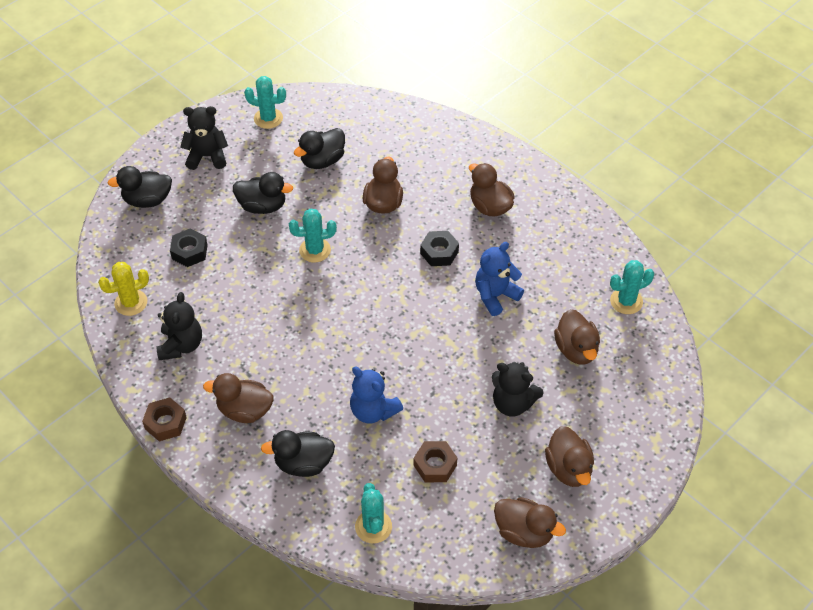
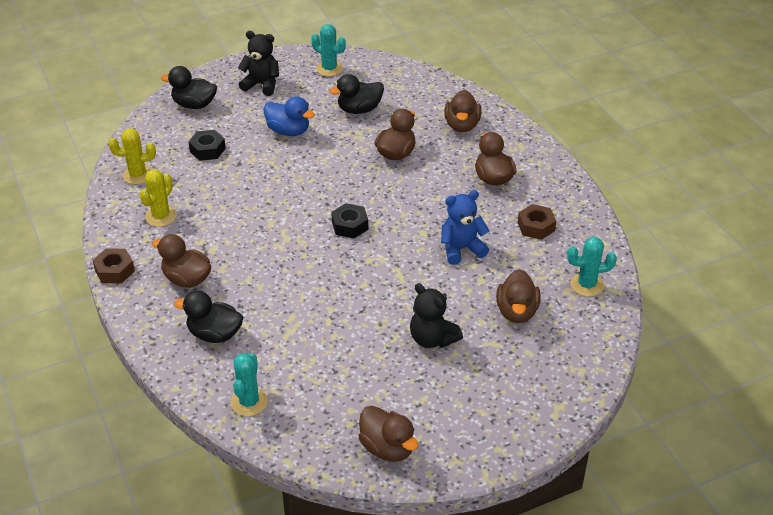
camera: 20 degrees right, 10 degrees down
(181, 345) = (161, 216): black teddy bear -> yellow cactus
(262, 206) = (288, 131): black duck -> blue duck
(315, 250) = (315, 174): turquoise cactus -> none
(373, 411) = (299, 310): blue teddy bear -> none
(435, 465) = (332, 369): brown nut -> brown nut (536, 226)
(439, 252) = (427, 202): black nut -> black nut (350, 225)
(568, 468) = (458, 407): brown duck -> brown duck (462, 125)

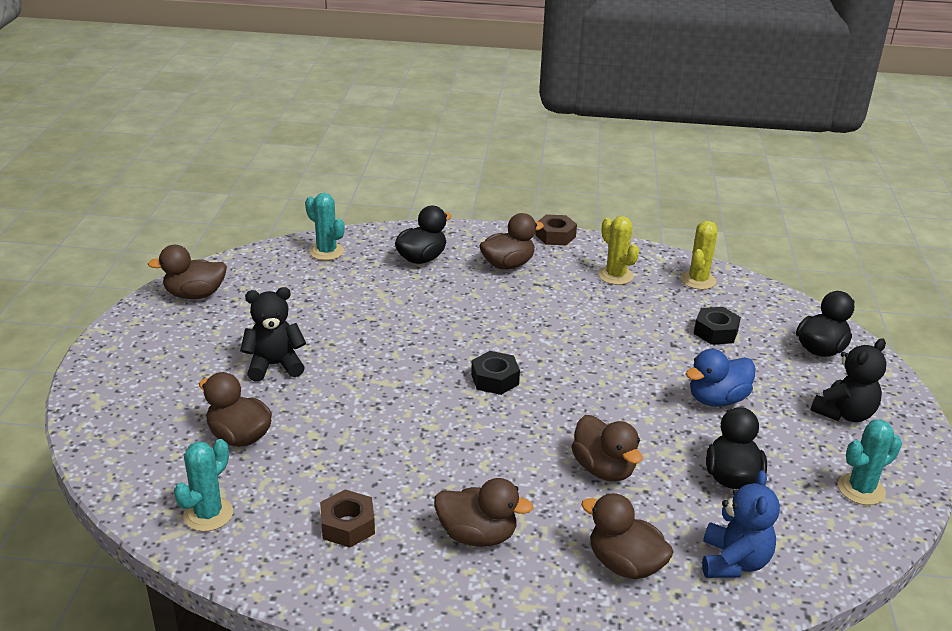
camera: 120 degrees right, 10 degrees down
(461, 249) = (375, 442): blue teddy bear -> blue teddy bear (733, 562)

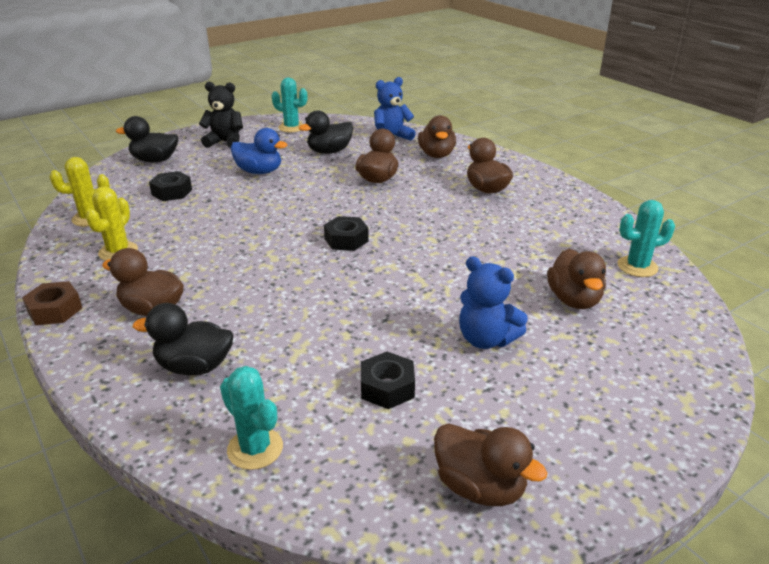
camera: 130 degrees left, 0 degrees up
(274, 365) = (486, 339): black teddy bear -> blue teddy bear
(300, 306) = (387, 387): none -> black nut
(326, 252) = (255, 448): turquoise cactus -> turquoise cactus turned 45 degrees counterclockwise
(347, 525) = (551, 222): brown nut -> none

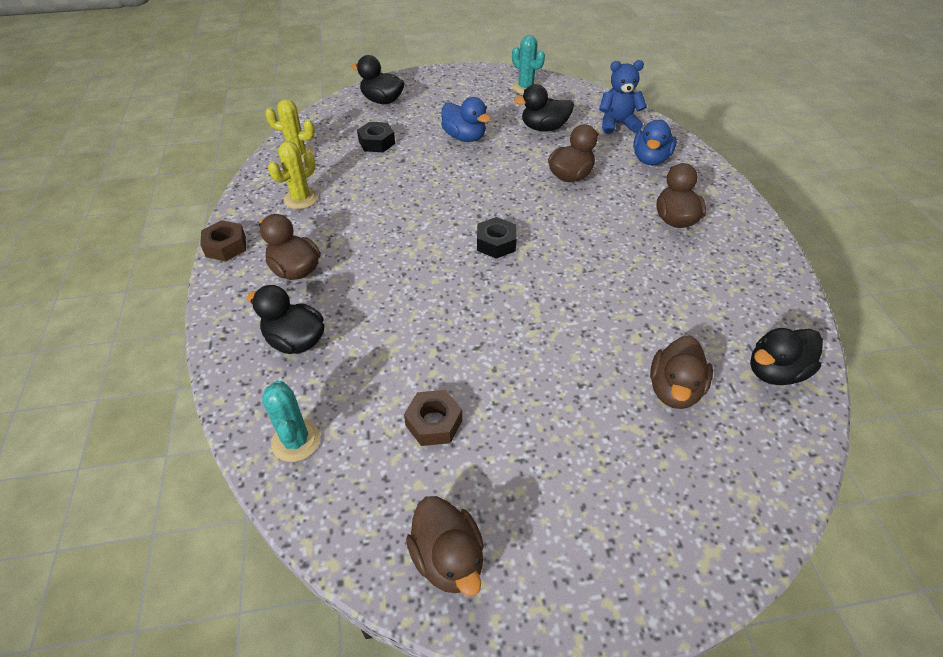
camera: 25 degrees right, 15 degrees up
(225, 142) = (454, 92): black teddy bear -> none
(387, 387) = (433, 423): black nut -> brown nut
(436, 155) = (650, 159): brown duck -> blue duck
(486, 339) = (554, 404): blue teddy bear -> none
(637, 267) = (775, 372): turquoise cactus -> black duck

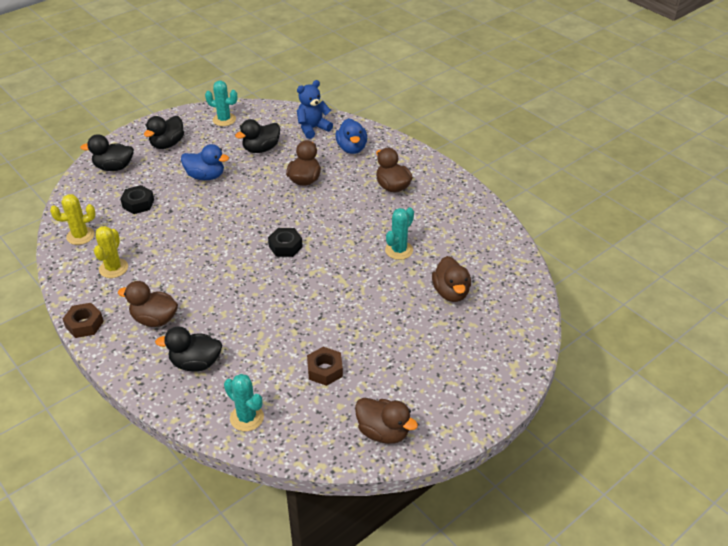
camera: 30 degrees left, 5 degrees down
(634, 302) = (399, 250): none -> turquoise cactus
(775, 372) = (499, 260): black duck -> black duck (167, 144)

